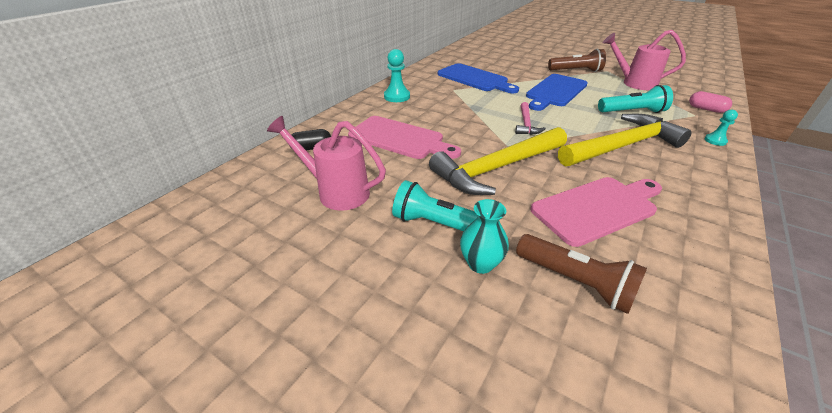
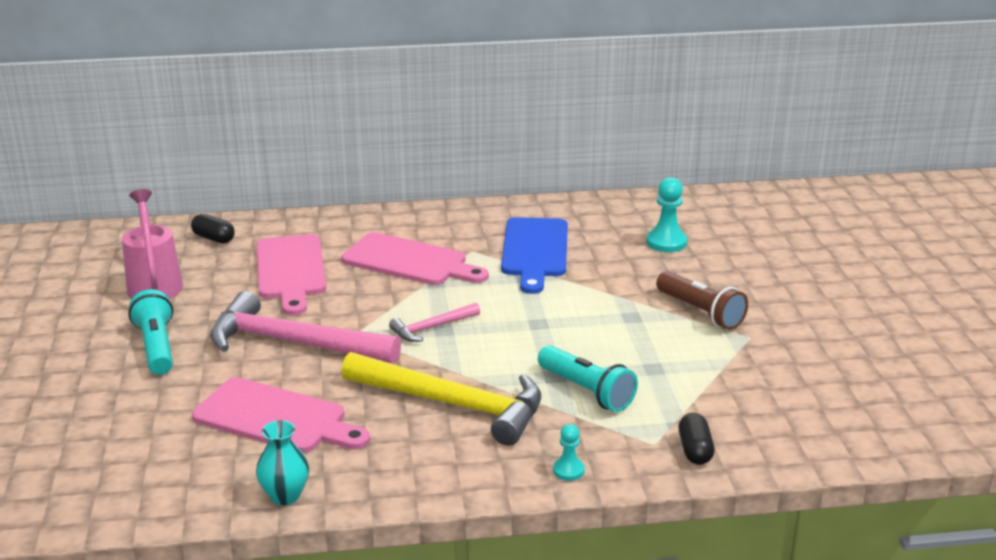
camera: 50 degrees right, 10 degrees down
(397, 96) = (396, 227): turquoise pawn -> turquoise pawn (666, 242)
(441, 105) = (409, 261): none -> pink cutting board
(480, 263) = (122, 383): turquoise vase -> turquoise vase (285, 495)
(496, 168) = (292, 343): yellow hammer -> pink hammer
(555, 91) = (578, 319): blue cutting board -> none
(576, 282) = (141, 432): brown flashlight -> none
(634, 83) = (722, 371): pink watering can -> none
(706, 109) = (695, 450): pink capsule -> black capsule

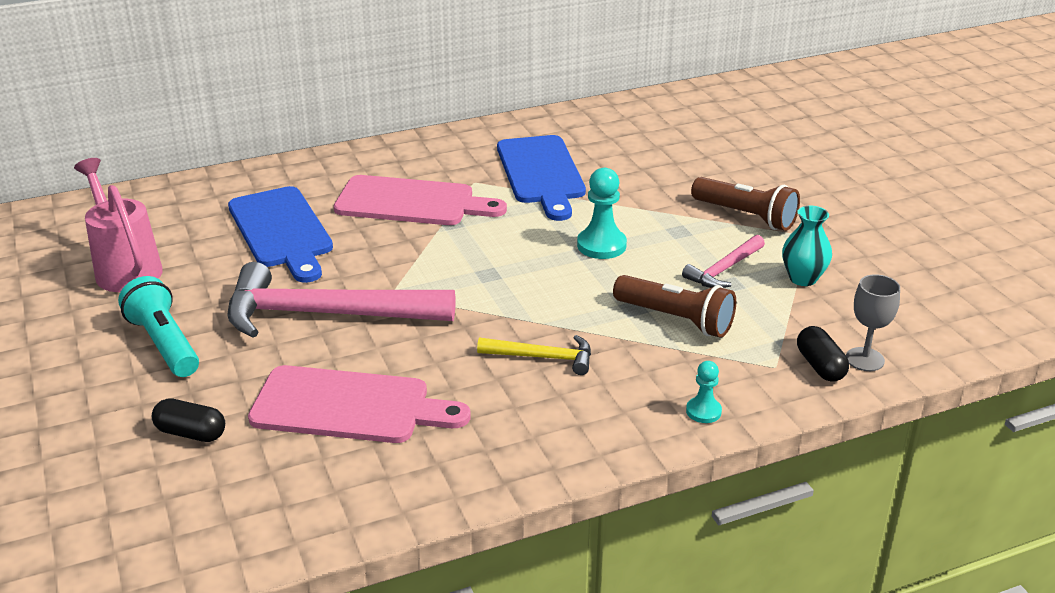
camera: 15 degrees left, 5 degrees up
(214, 238) = (172, 205): black capsule -> black capsule (191, 433)
(285, 495) = (405, 498): turquoise vase -> turquoise vase (803, 278)
(291, 270) = (282, 231): pink cutting board -> blue cutting board
(431, 328) = (473, 274): pink hammer -> pink hammer (723, 270)
(454, 405) = (543, 358): yellow hammer -> yellow hammer, size x0.48
(587, 391) = (676, 319): turquoise flashlight -> brown flashlight
(666, 242) = (672, 147): turquoise pawn -> turquoise pawn (601, 245)
(739, 451) = (865, 359): none -> grey goblet

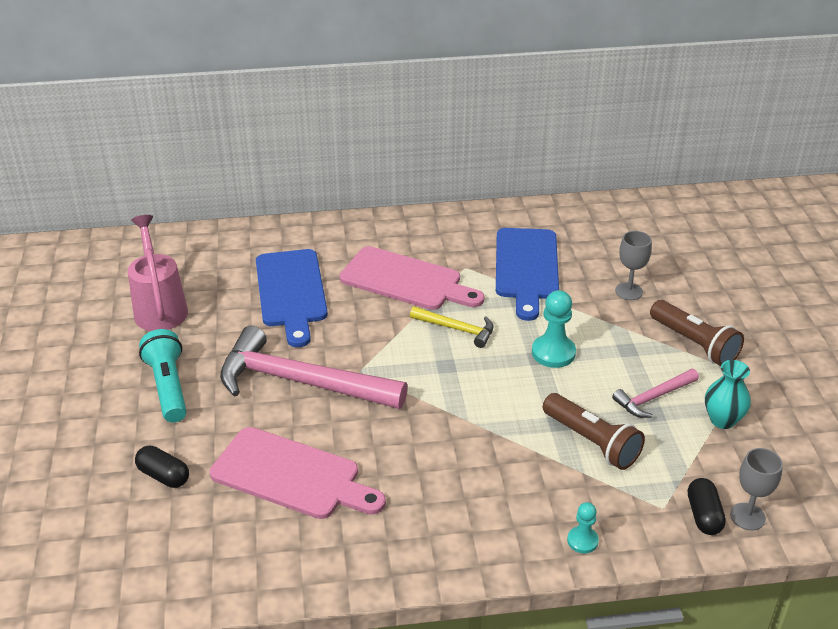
camera: 15 degrees right, 5 degrees up
(543, 358) = (464, 459): yellow hammer -> yellow hammer (457, 329)
(659, 180) = (629, 291): none -> grey goblet

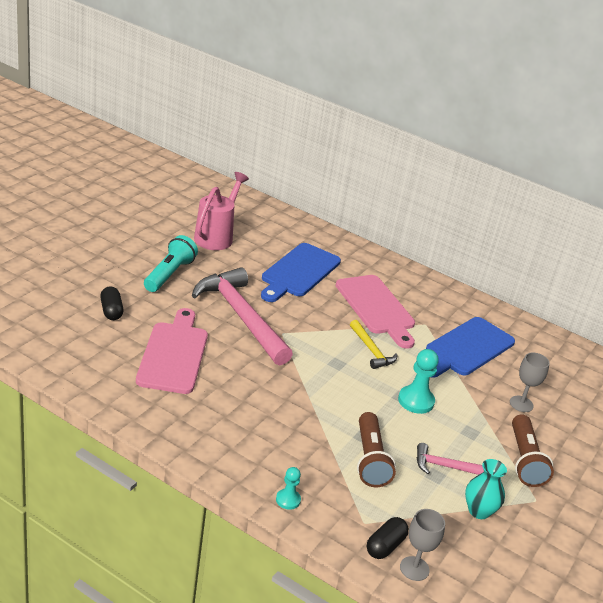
camera: 35 degrees right, 5 degrees down
(291, 475) = (173, 354): pink cutting board -> pink cutting board turned 150 degrees counterclockwise

